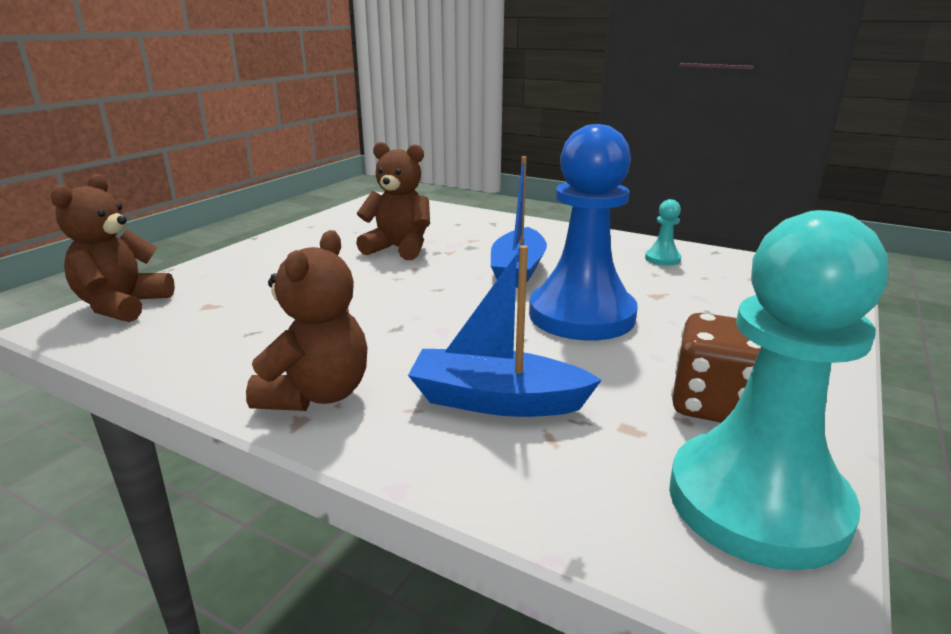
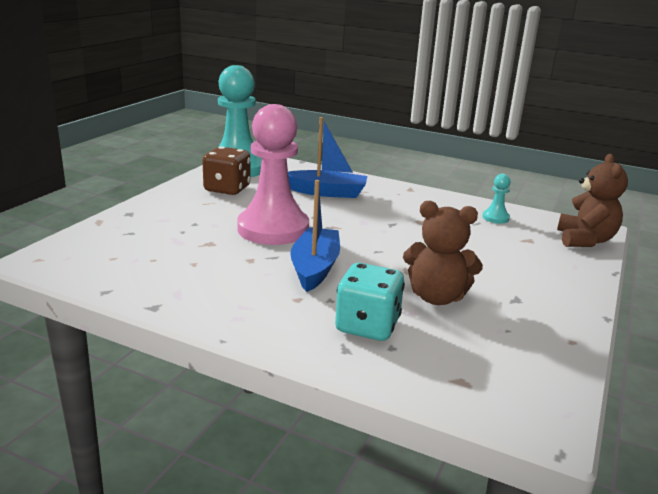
camera: 175 degrees right, 0 degrees up
(317, 395) = (410, 196): brown teddy bear -> none
(472, 232) = (367, 326): none -> turquoise dice
(581, 315) = (273, 229): blue pawn -> pink pawn
(662, 259) = (172, 280): turquoise pawn -> turquoise pawn (495, 218)

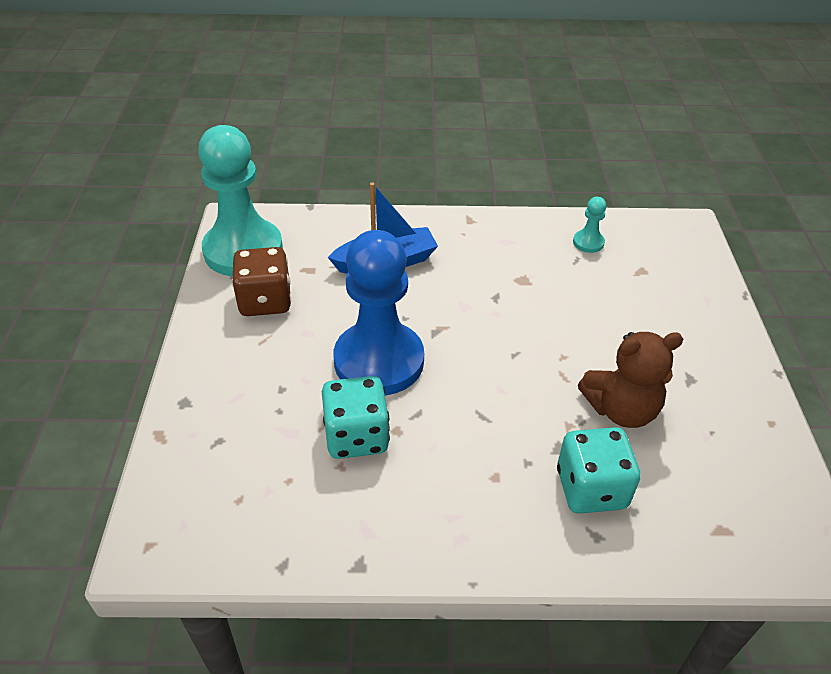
camera: 25 degrees left, 20 degrees up
(219, 254) = (356, 436): none -> turquoise dice
(273, 229) = (379, 361): pink pawn -> blue pawn
(315, 268) = (474, 414): blue boat -> none
(585, 240) = (690, 250): brown teddy bear -> none

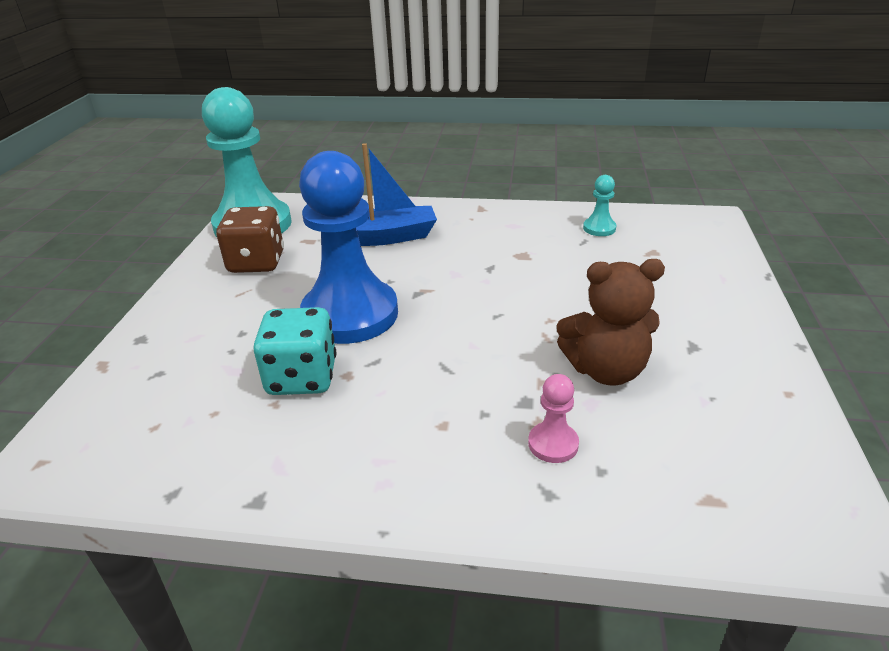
camera: 10 degrees right, 10 degrees down
(591, 488) = (553, 444): turquoise dice -> pink pawn

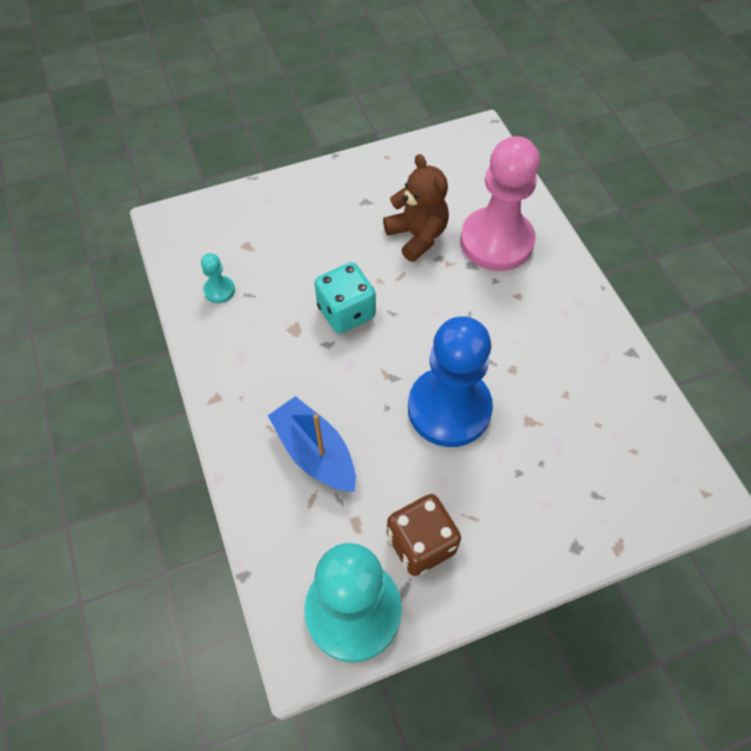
camera: 120 degrees left, 25 degrees up
(302, 377) = (534, 394): turquoise dice -> turquoise dice (346, 312)
(553, 444) = (496, 241): pink pawn -> pink pawn, size x2.49

